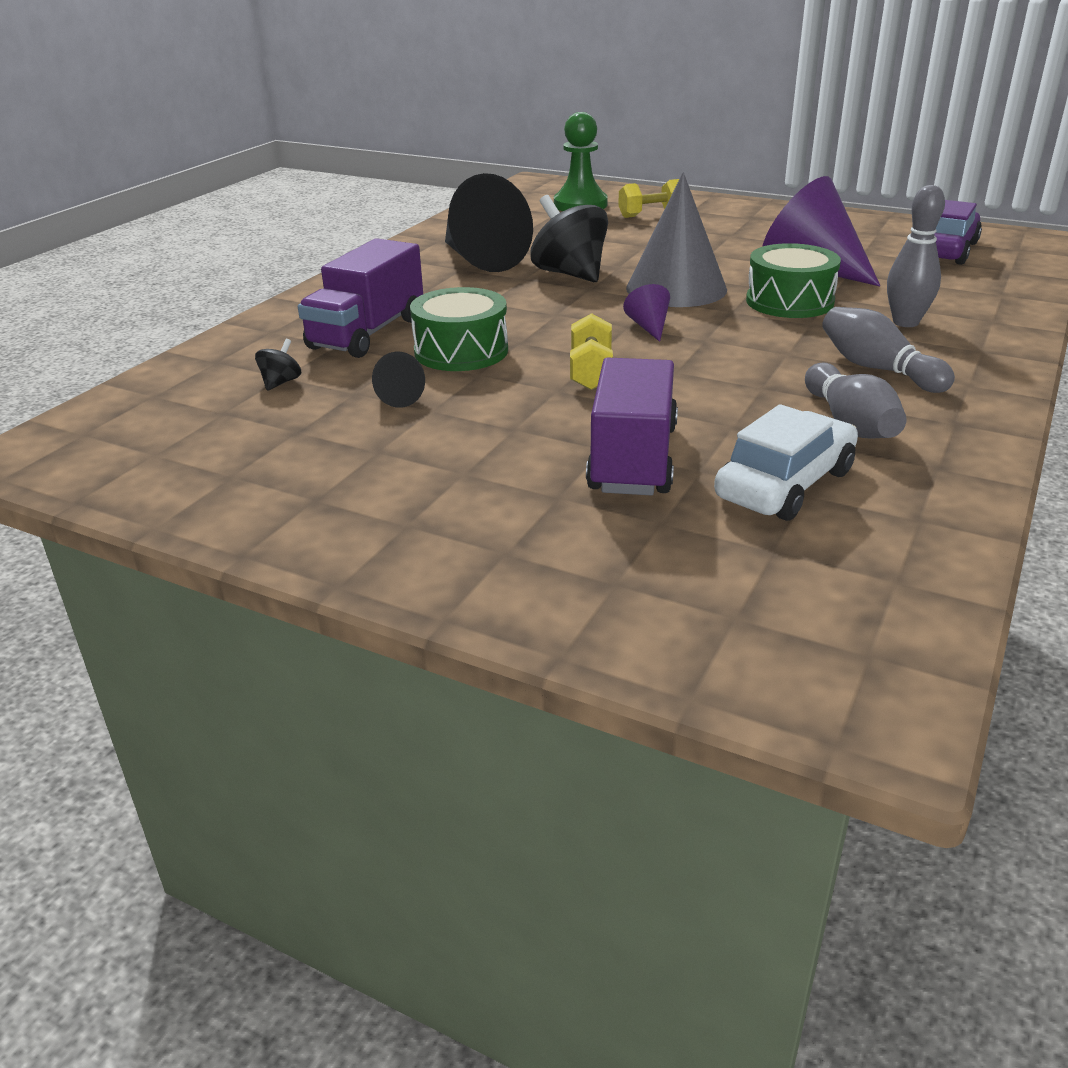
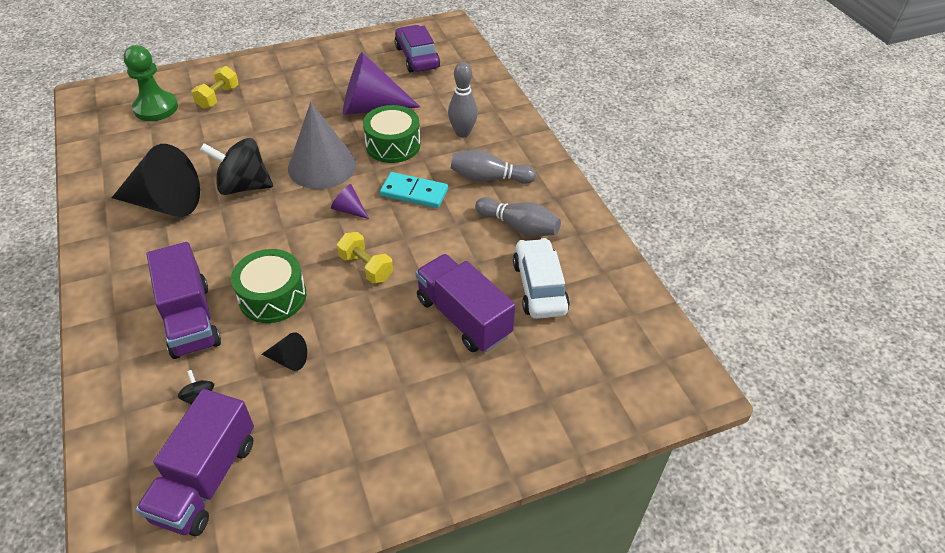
camera: 50 degrees left, 15 degrees up
(189, 432) = (206, 479): none -> purple truck
(751, 343) = (414, 192): none -> turquoise domino

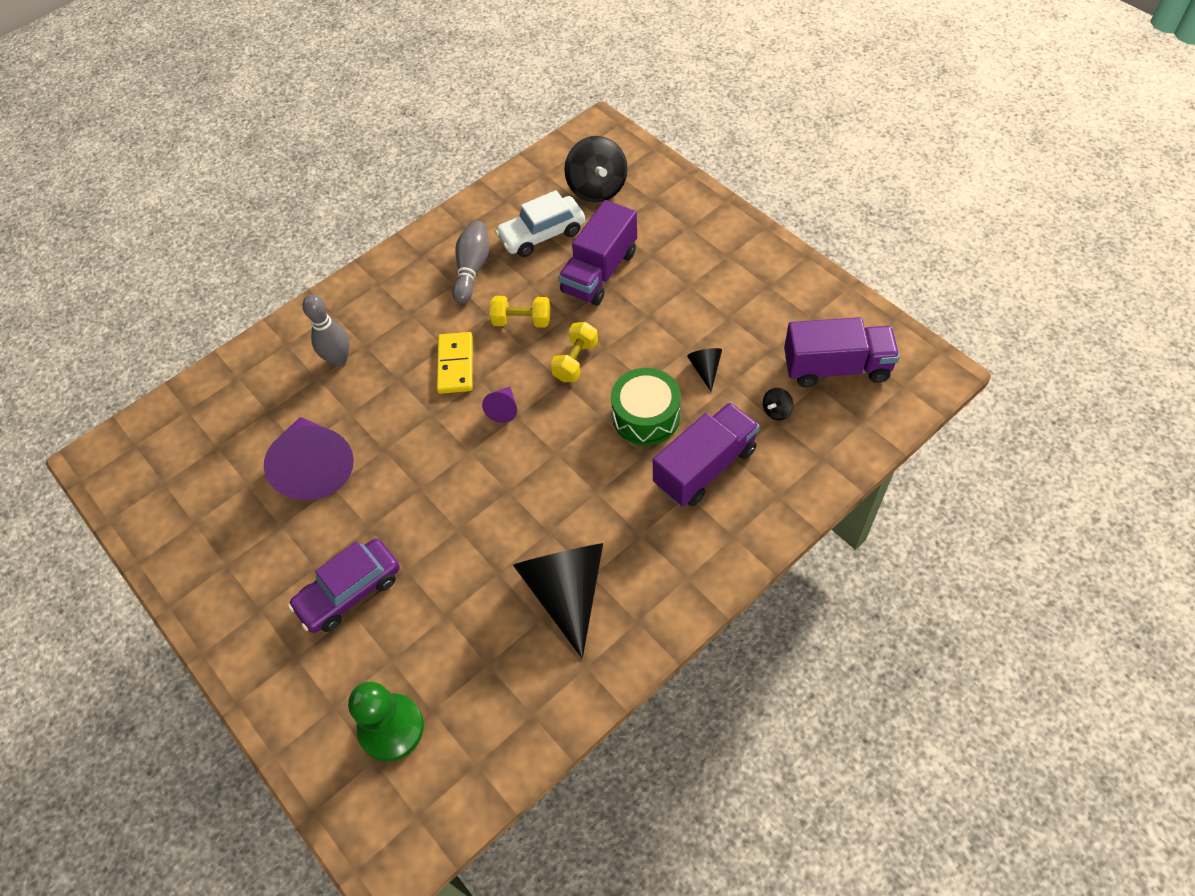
camera: 105 degrees left, 10 degrees up
(218, 97) = (343, 659): yellow dumbbell -> yellow dumbbell (522, 321)
(243, 186) = (506, 526): black spinning top -> black spinning top (597, 188)
(322, 166) = (443, 466): grey cone -> none
(393, 145) = (382, 414): green drum -> none
(414, 192) = (455, 365): turquoise domino -> yellow domino
(417, 57) = (188, 463): purple car -> purple car (350, 592)
(489, 178) = (409, 312): grey bowling pin -> none

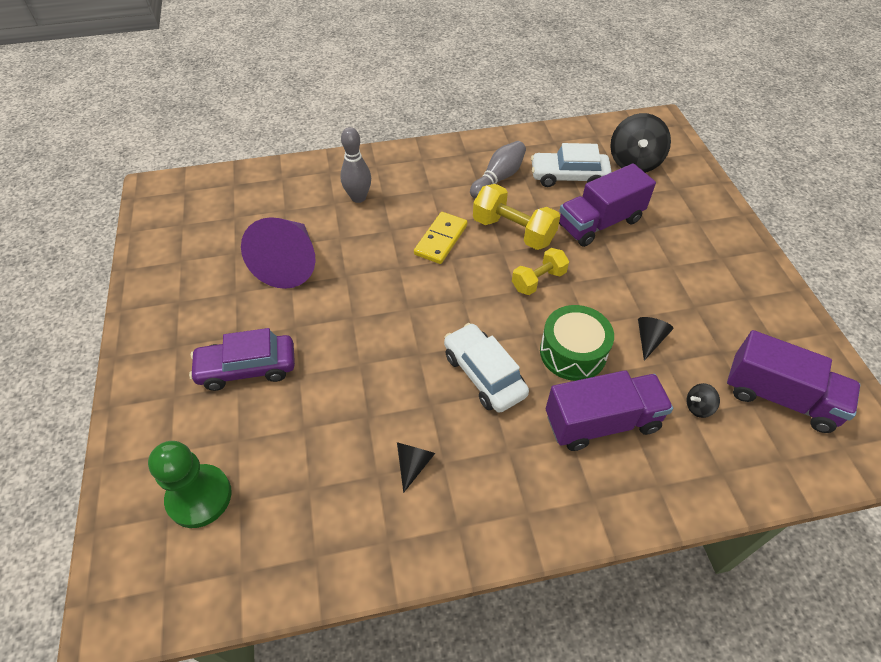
camera: 25 degrees right, 5 degrees down
(504, 409) = (457, 290): purple cone -> none
(522, 321) = (513, 231): yellow dumbbell -> yellow dumbbell, size x1.54
(566, 592) = (413, 464): black cone -> black cone, size x0.44
(579, 478) = (484, 375): none -> white car

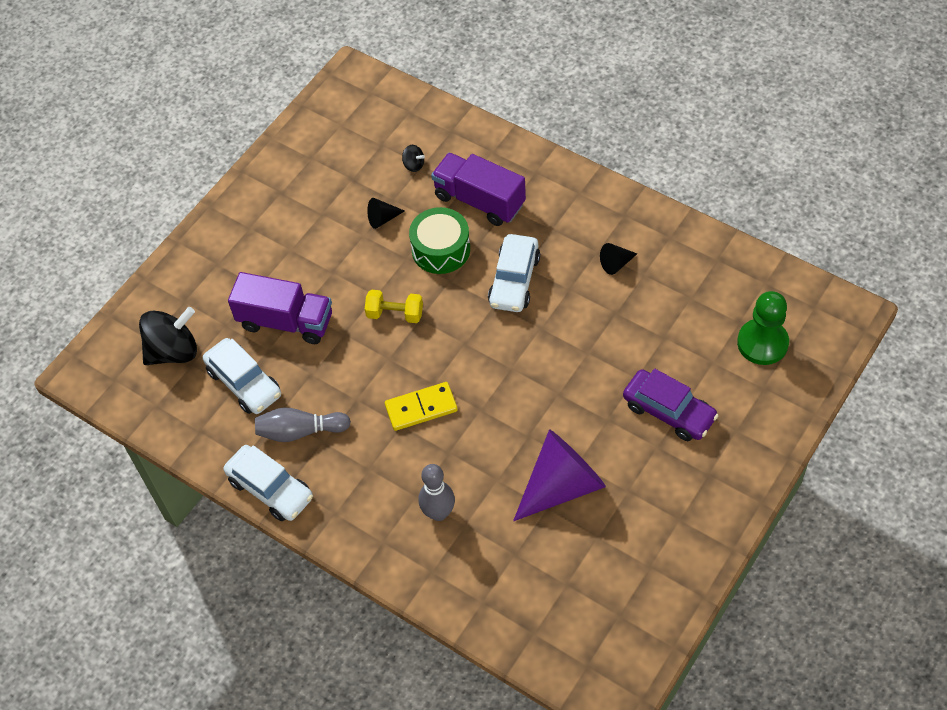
camera: 130 degrees left, 5 degrees up
(474, 145) = (270, 489): none -> white car
(513, 231) = (358, 369): yellow dumbbell -> none
(779, 397) = (361, 134): purple truck -> none

